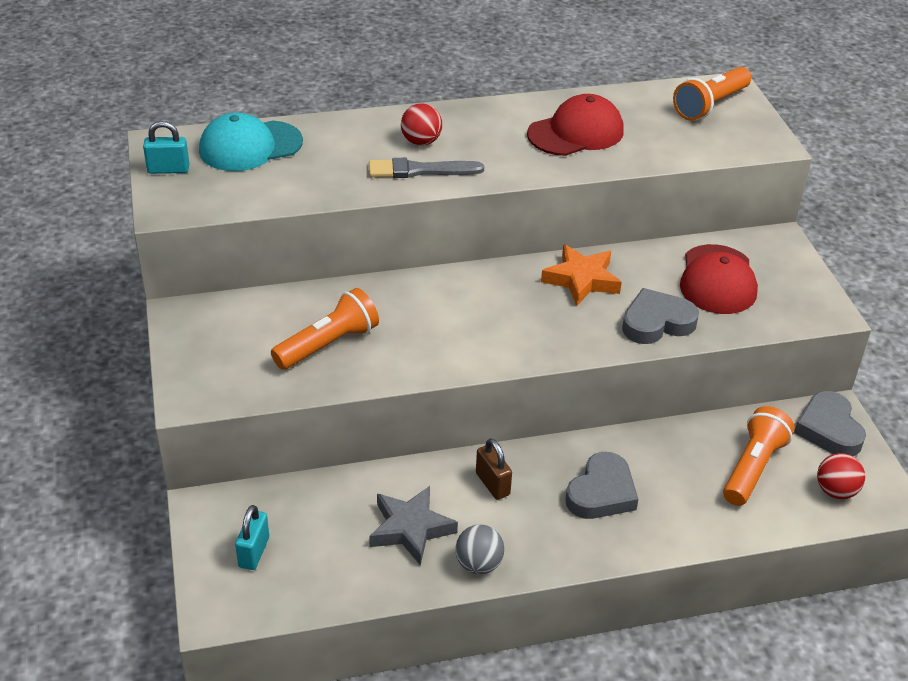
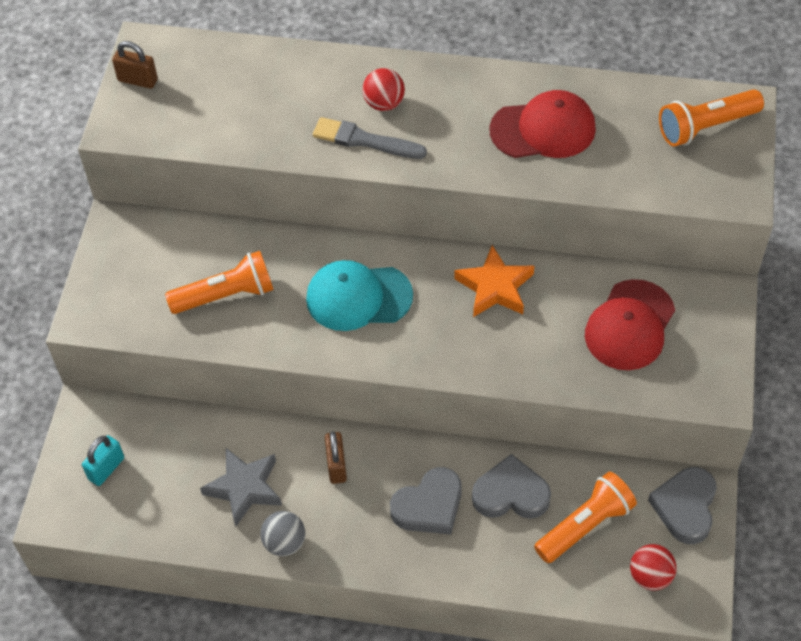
camera: 25 degrees right, 15 degrees up
(168, 169) = (138, 80): turquoise padlock -> brown padlock
(250, 146) = (222, 69): turquoise cap -> turquoise cap (358, 297)
(656, 322) = (540, 358): grey heart -> grey heart (510, 494)

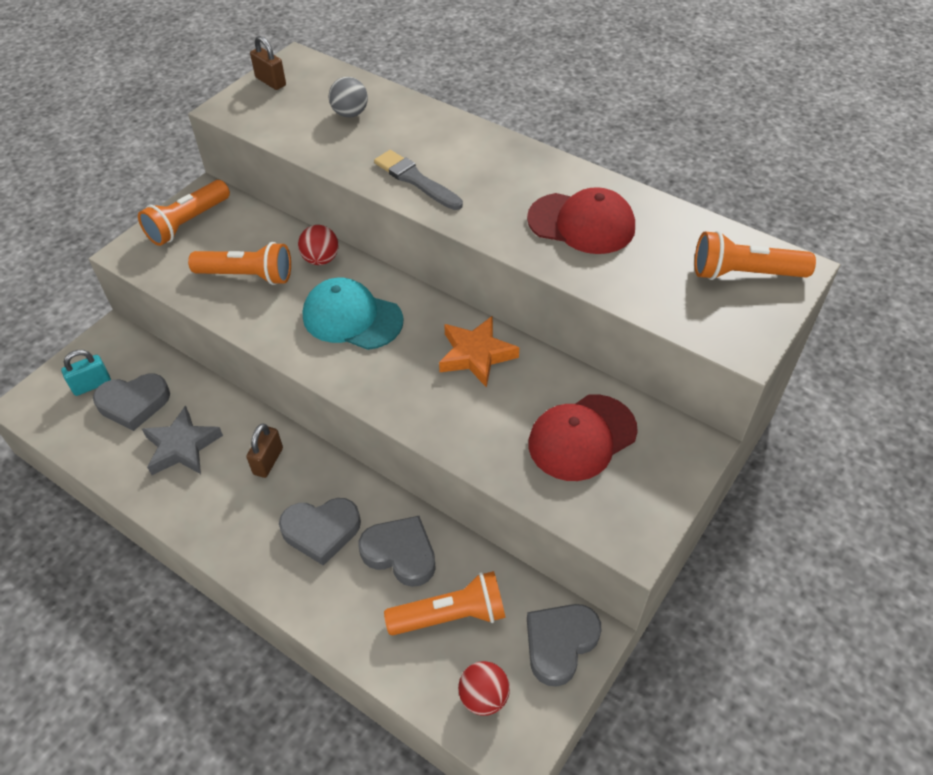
camera: 25 degrees right, 5 degrees down
(121, 264) = (187, 223): none -> orange flashlight
(164, 468) = (134, 403): none -> grey heart
(284, 542) = (180, 507): grey ball -> grey ball (350, 114)
(384, 103) = (453, 158): red ball -> red ball (321, 259)

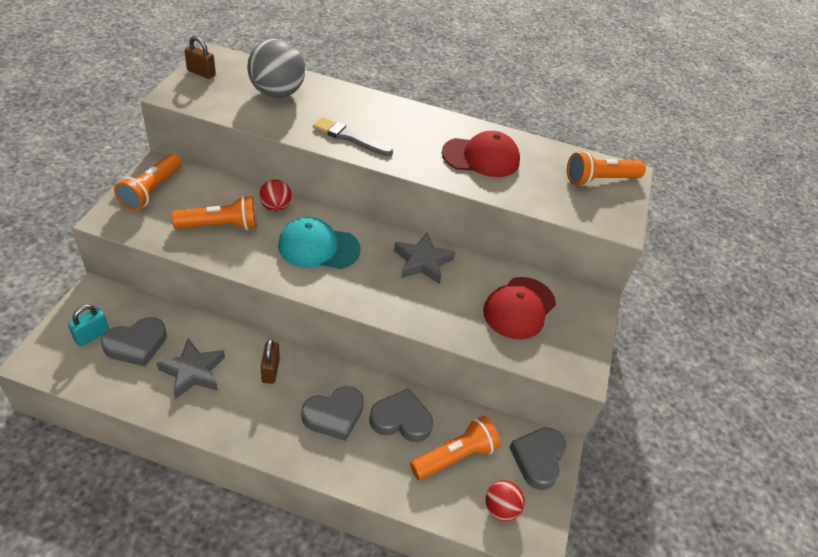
camera: 25 degrees left, 5 degrees down
(350, 114) = (277, 93): grey ball -> grey ball, size x1.84
(476, 355) = (422, 262): orange star -> grey star

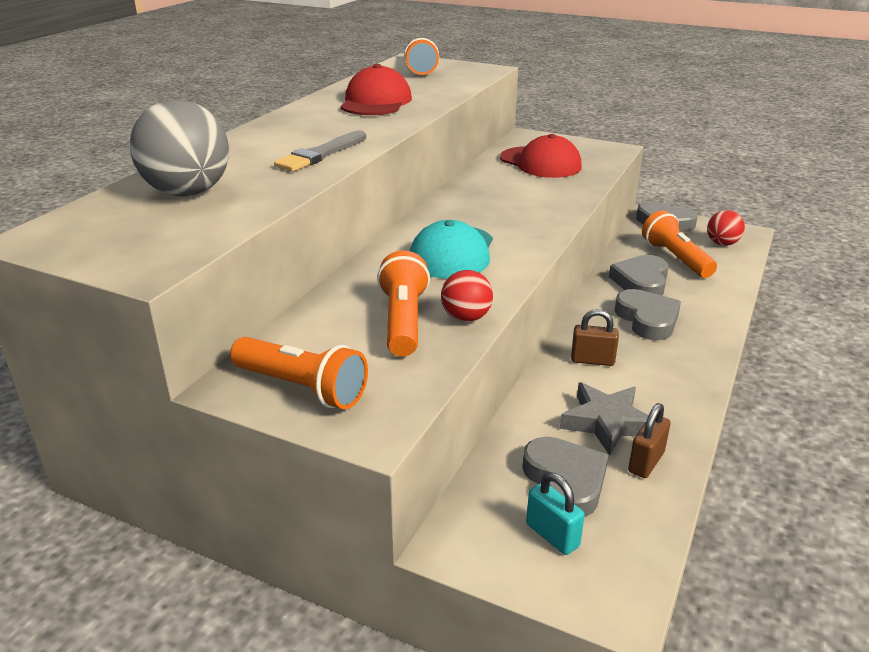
camera: 75 degrees left, 15 degrees down
(201, 73) = (85, 248): brown padlock -> brown padlock (646, 462)
(275, 207) = (366, 279): red ball -> red ball (466, 318)
(422, 262) = (477, 198): grey star -> none

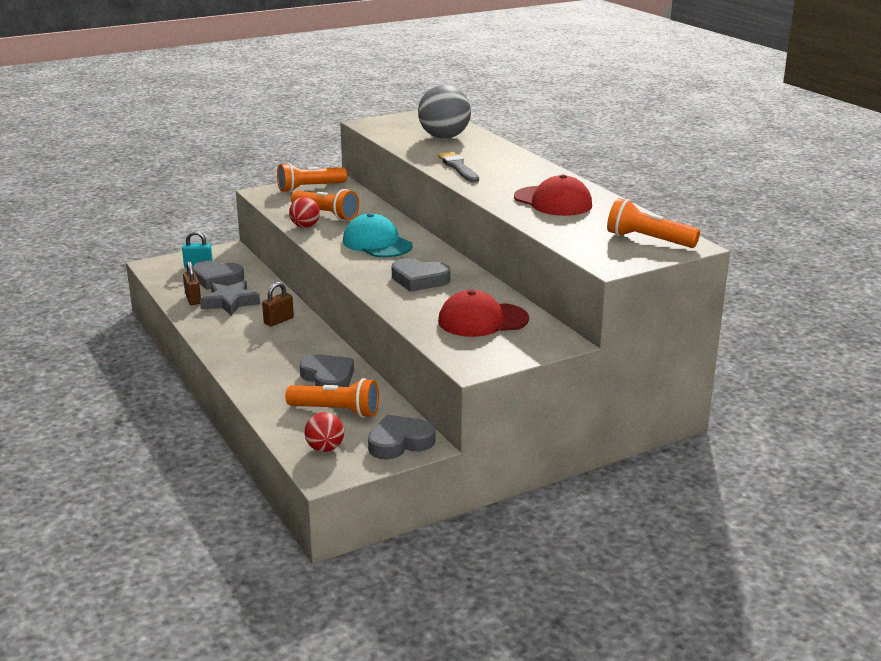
camera: 125 degrees right, 5 degrees down
(647, 319) = (285, 356): grey heart -> grey heart (419, 280)

